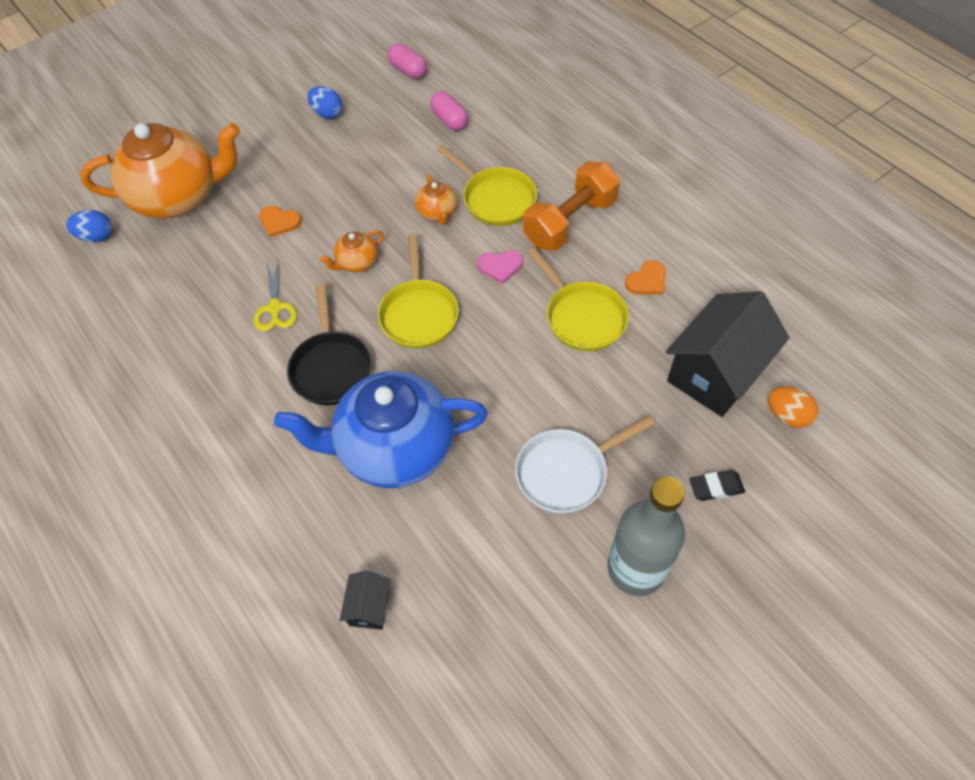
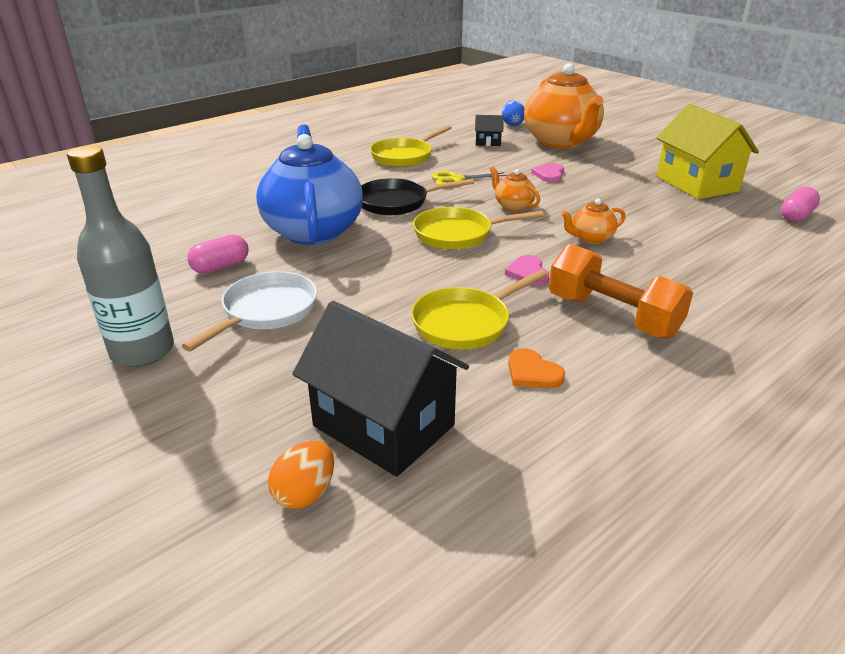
camera: 85 degrees right, 25 degrees down
(279, 222) = (549, 174): orange heart -> pink heart
(327, 113) = (696, 184): blue egg -> yellow house
(369, 607) = (176, 227): black house -> black house (488, 142)
(450, 120) = (735, 240): pink capsule -> pink capsule (221, 267)
(495, 199) = (627, 268): yellow pan -> yellow pan (404, 156)
(566, 472) = (266, 311): white pan -> white pan turned 60 degrees clockwise
(716, 487) = (214, 413): black eraser -> none

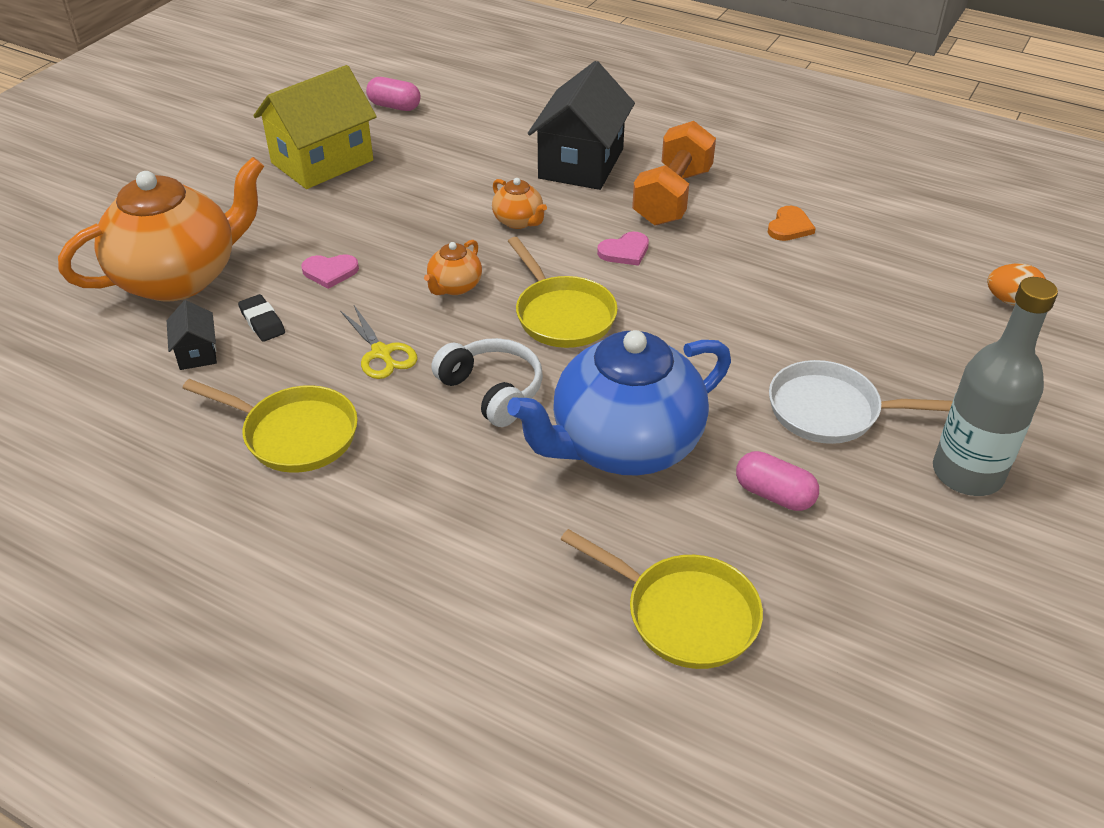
camera: 110 degrees left, 10 degrees up
(383, 425) = (916, 285): black house -> black house (581, 163)
(397, 202) = (492, 391): black pan -> white headphones
(465, 323) = (746, 273): yellow pan -> yellow pan (684, 614)
(506, 156) = (262, 322): none -> black eraser
(512, 124) = (87, 342): blue egg -> none

